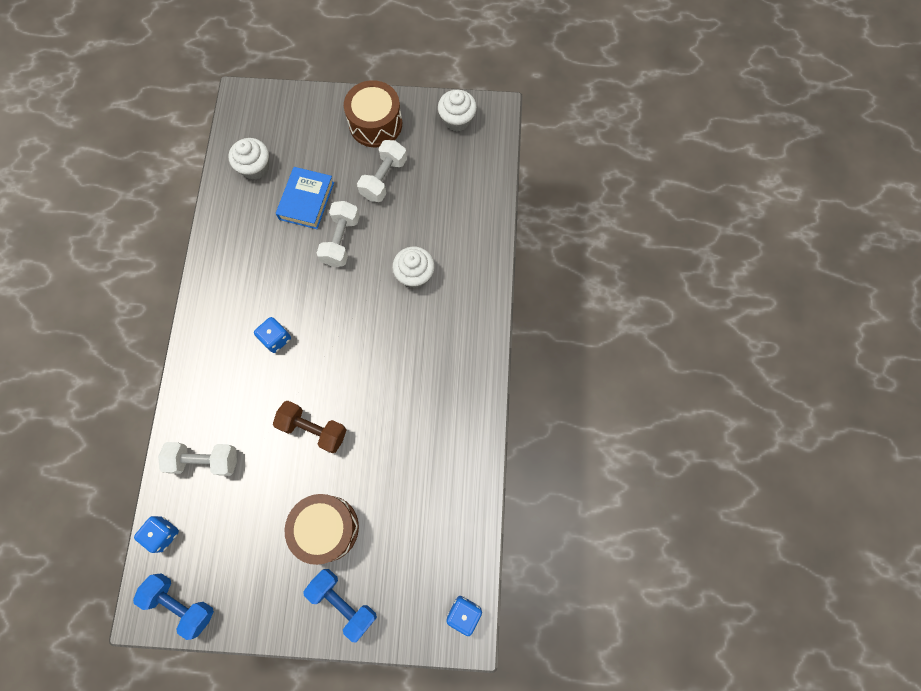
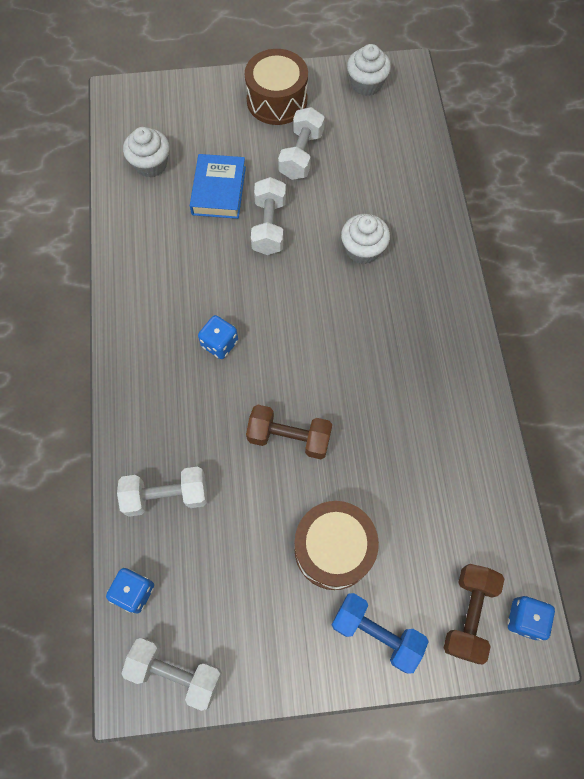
camera: 10 degrees left, 5 degrees down
(181, 603) = (176, 672): blue dumbbell -> white dumbbell
(420, 601) = (468, 614): none -> brown dumbbell

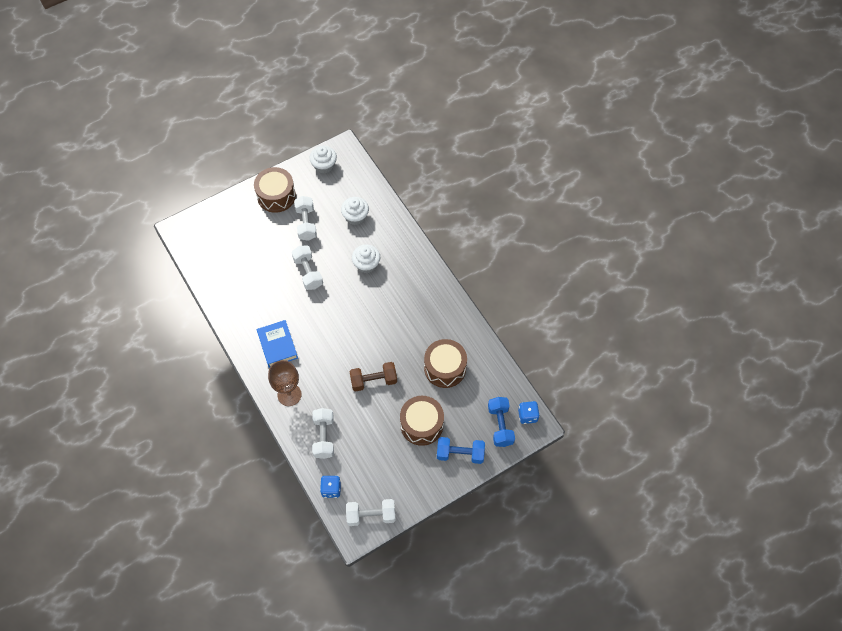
camera: 25 degrees left, 5 degrees down
(148, 402) = (289, 395): none -> brown goblet
(151, 164) = (221, 263): white cupcake -> white cupcake (355, 217)
(166, 495) = (324, 437): white dumbbell -> white dumbbell turned 60 degrees counterclockwise
(219, 190) = (269, 263): blue book -> blue book (277, 345)
(219, 344) = (313, 348): blue dice -> none
(415, 468) = (445, 368): none -> brown drum
(468, 614) = (500, 425): brown dumbbell -> blue dumbbell

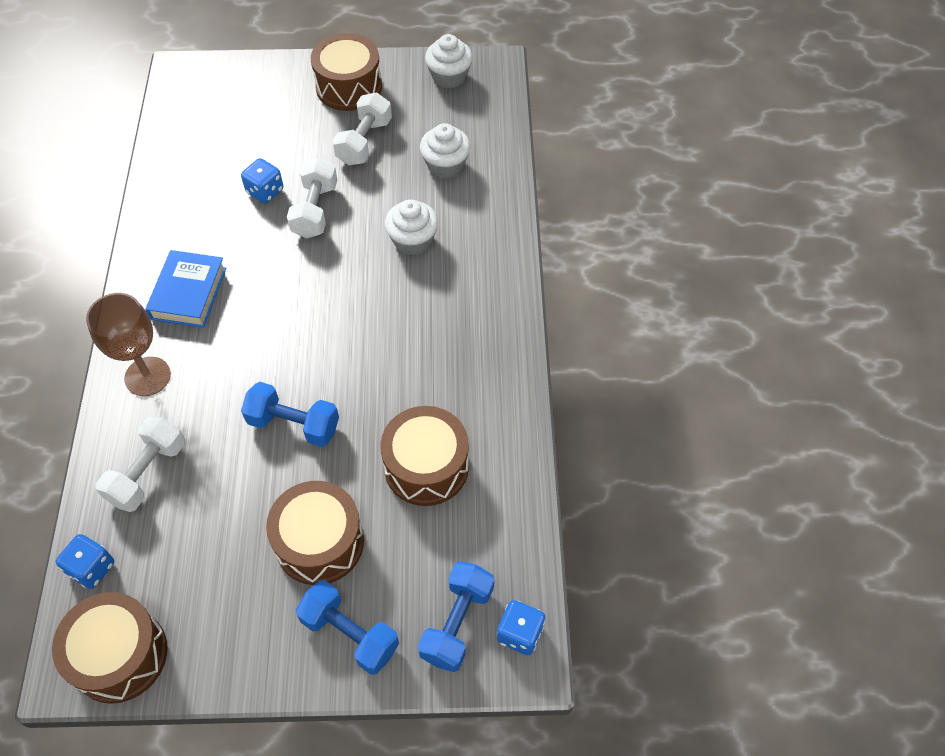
camera: 30 degrees right, 5 degrees down
(275, 275) = (265, 191): none -> blue dice
(371, 515) = (120, 655): white dumbbell -> brown drum
(373, 380) = (293, 424): brown dumbbell -> blue dumbbell

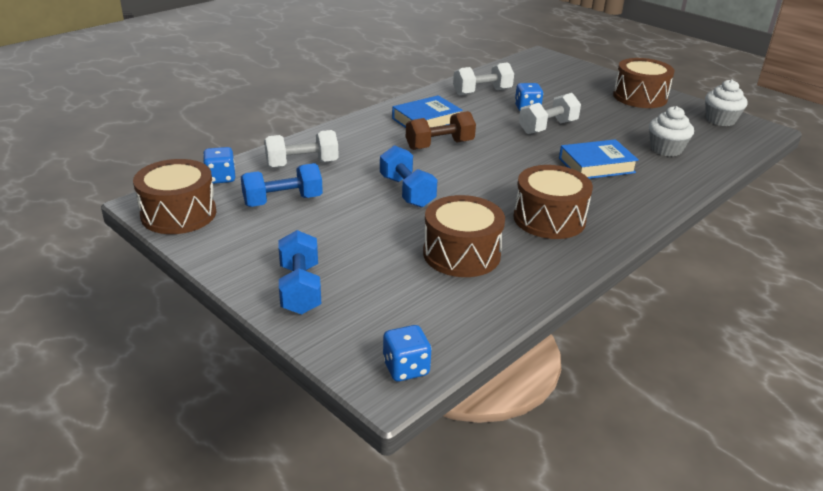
camera: 45 degrees right, 25 degrees down
(147, 376) = (358, 135): brown goblet -> none
(246, 325) = (439, 145): none -> brown dumbbell
(319, 542) = (346, 242): brown drum -> brown drum (549, 219)
(364, 142) = (620, 118): white dumbbell -> white dumbbell (482, 92)
(412, 240) = (596, 165): white cupcake -> blue book
(457, 623) = (371, 332): blue dumbbell -> blue dumbbell (283, 201)

